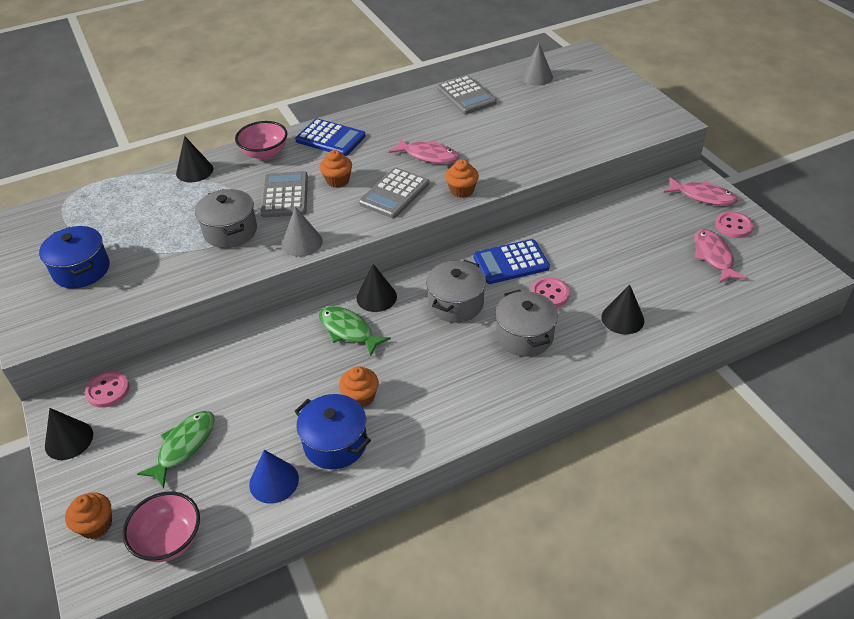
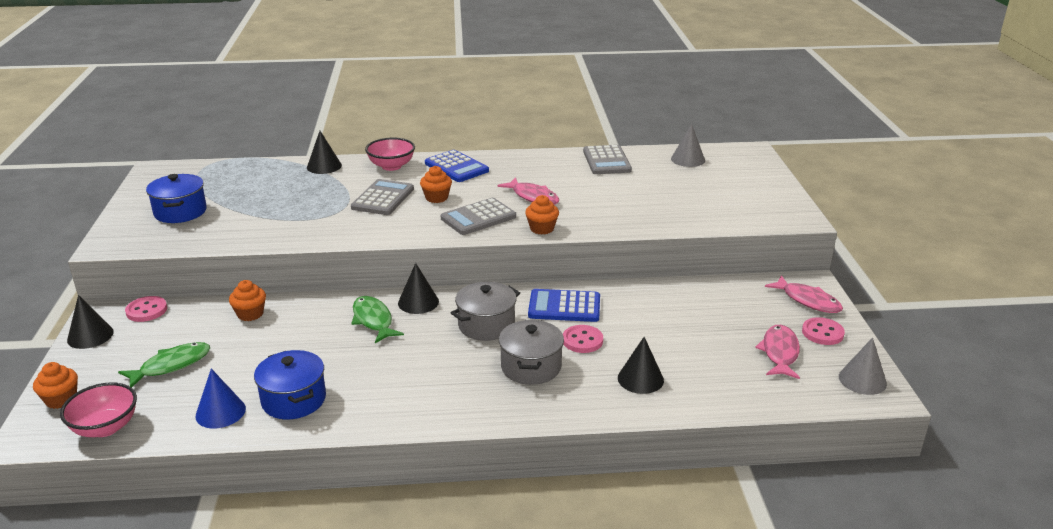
camera: 20 degrees right, 15 degrees down
(230, 231) = (316, 213): grey pot -> none
(302, 242) = (368, 234): grey cone -> grey cone (862, 380)
(360, 397) = (343, 372): orange cupcake -> orange cupcake (250, 314)

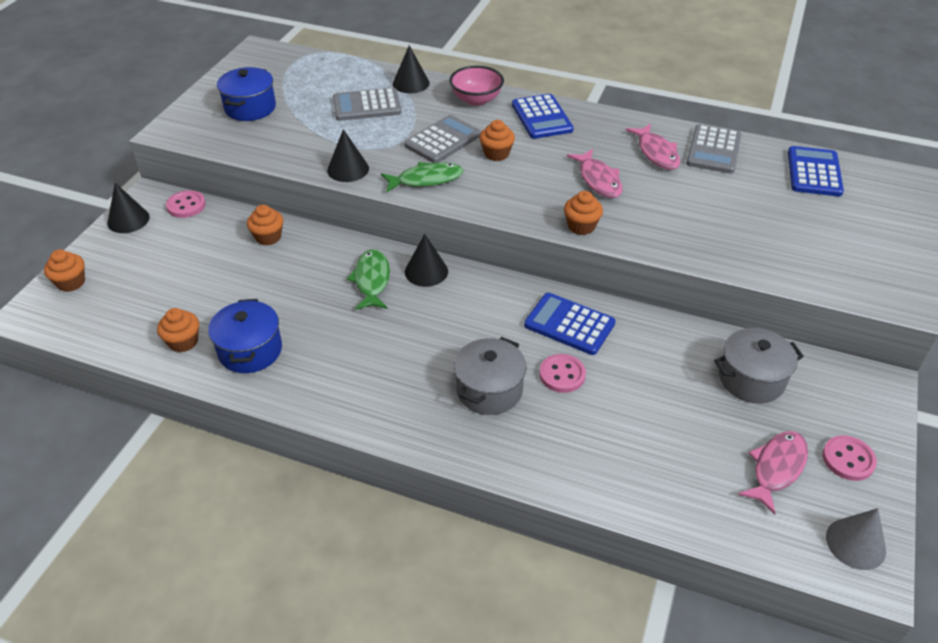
camera: 25 degrees right, 15 degrees up
(105, 427) = (87, 325): pink bowl -> none
(171, 365) = (172, 275): green fish -> green fish (426, 180)
(220, 412) = (183, 342): blue cone -> orange cupcake
(478, 217) = (523, 192): grey calculator -> grey calculator (367, 105)
(486, 325) = (475, 322): grey pot -> grey pot (751, 379)
(640, 379) = (594, 446): black cone -> black cone (348, 169)
(688, 159) = (814, 172): grey cone -> blue calculator
(808, 300) = (859, 407): pink fish -> pink fish (656, 153)

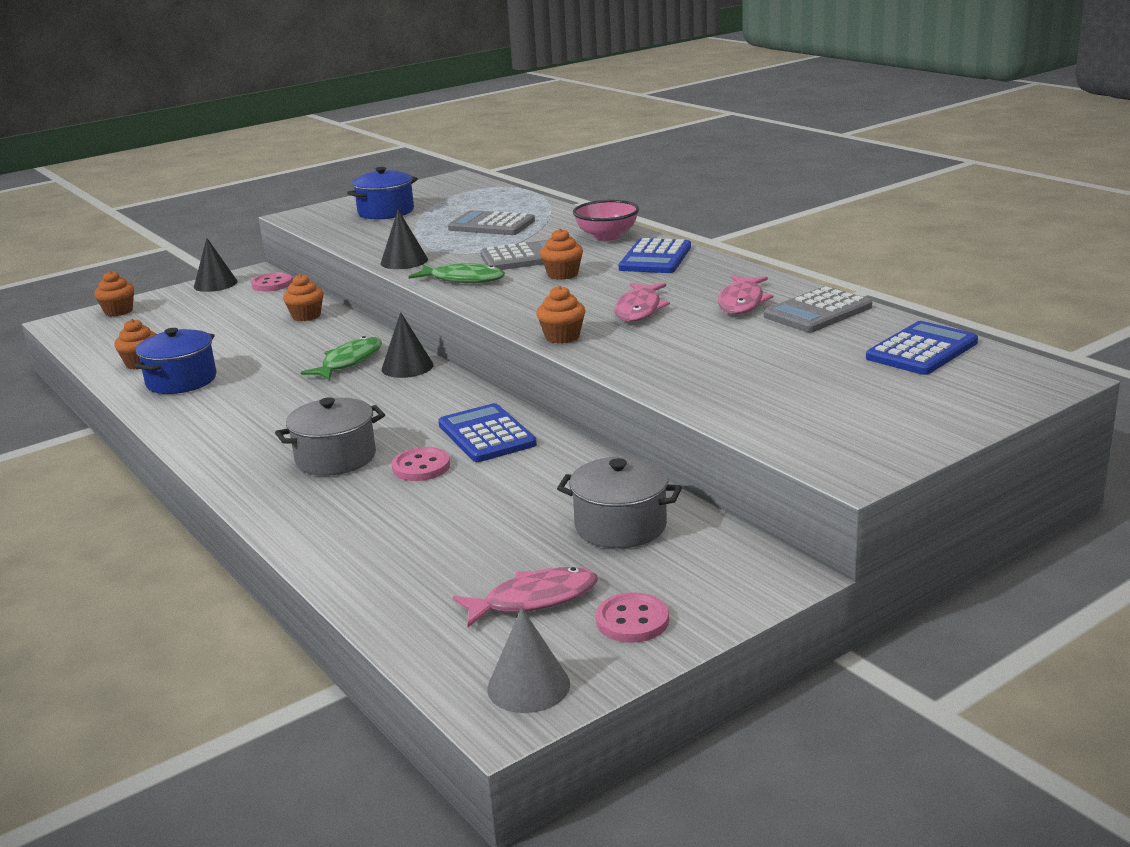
camera: 35 degrees right, 20 degrees down
(411, 83) = (560, 217): black cone -> none

